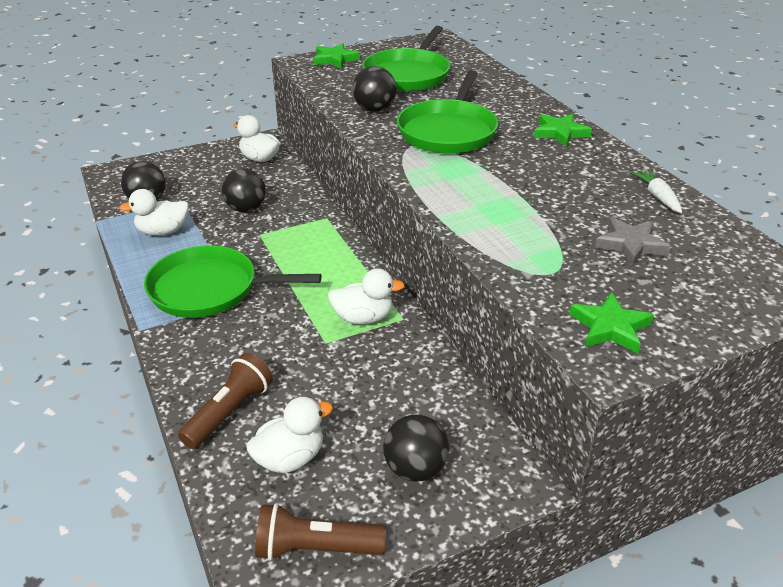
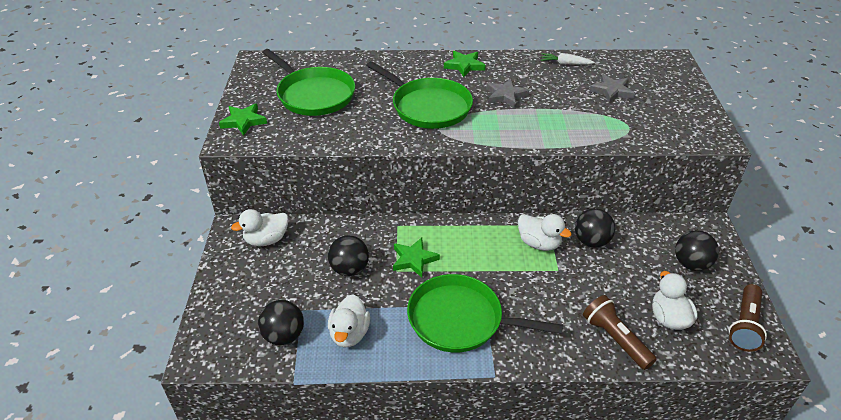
camera: 65 degrees left, 5 degrees up
(209, 289) = (460, 319): green pan -> green pan turned 75 degrees clockwise
(363, 318) = (539, 243): white duck -> white duck turned 105 degrees clockwise
(374, 109) = (364, 128): black ball -> black ball (591, 241)
(524, 170) = (505, 96): none -> grey star
(610, 327) = (687, 127): green star -> green star (414, 259)

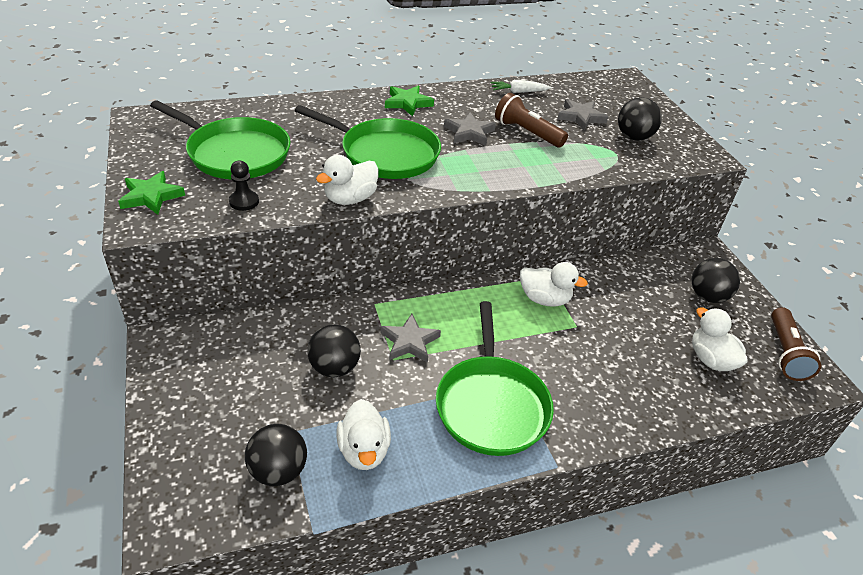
camera: 20 degrees left, 0 degrees up
(266, 240) = (211, 348): white duck -> white duck (350, 199)
(306, 133) = (244, 201): none -> black pawn
(414, 259) = (409, 342): green star -> grey star
(460, 319) = (491, 405): green pan -> green pan turned 90 degrees counterclockwise
(591, 241) = (599, 288): black ball -> black ball (634, 137)
(615, 339) = (667, 394): brown flashlight -> brown flashlight (527, 133)

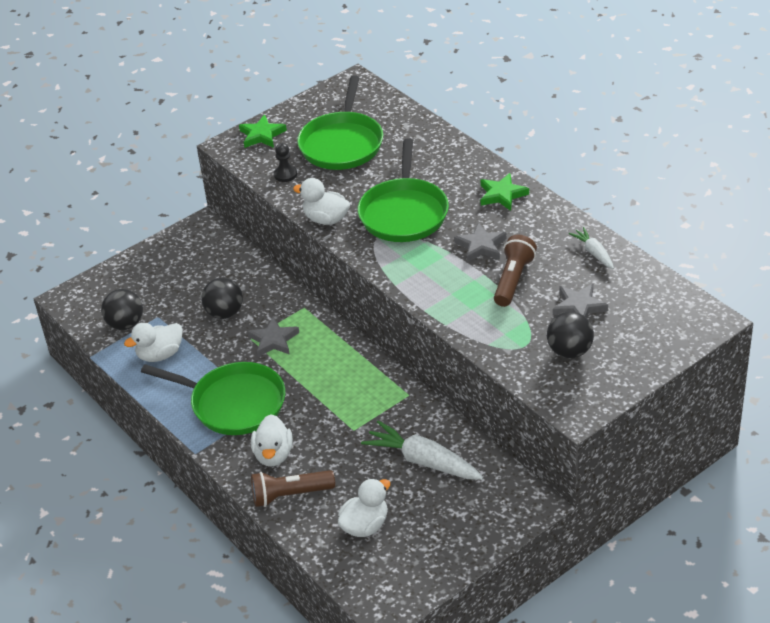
camera: 75 degrees right, 0 degrees up
(491, 405) = (234, 403): green pan -> green pan turned 135 degrees counterclockwise
(544, 299) = (376, 401): white duck -> white duck (273, 455)
(637, 296) = (423, 461): none -> white carrot
(707, 296) = (457, 512): black ball -> none
(785, 353) = (408, 579): brown flashlight -> brown flashlight (290, 495)

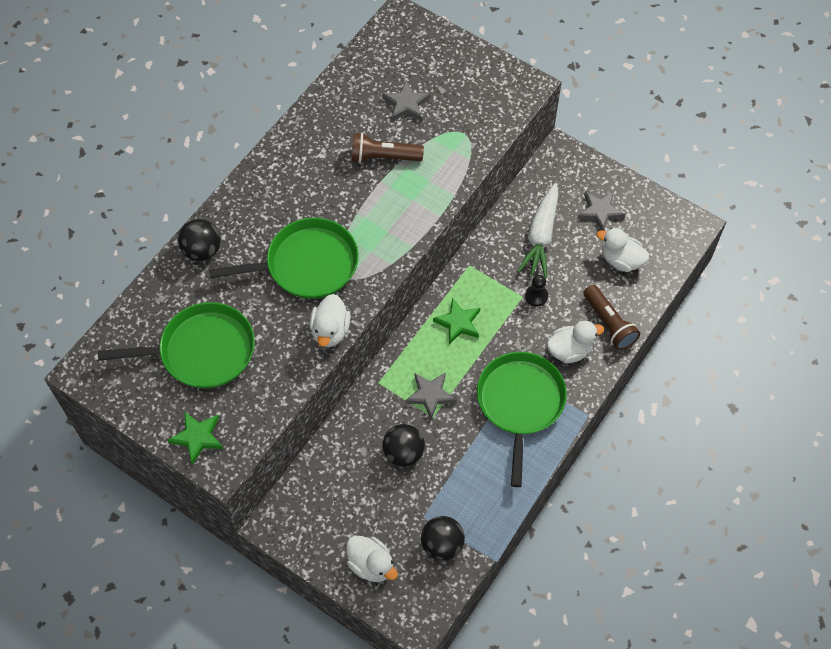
camera: 110 degrees left, 20 degrees up
(160, 355) = (476, 493): white duck -> white duck (371, 564)
(285, 174) = (264, 391): black pawn -> black pawn (536, 296)
(481, 246) = (343, 191): grey star -> grey star (600, 212)
(502, 195) = (264, 189): green star -> green star (458, 323)
(569, 351) = (462, 102): black ball -> black ball (202, 250)
(594, 253) = (333, 105): white carrot -> none

